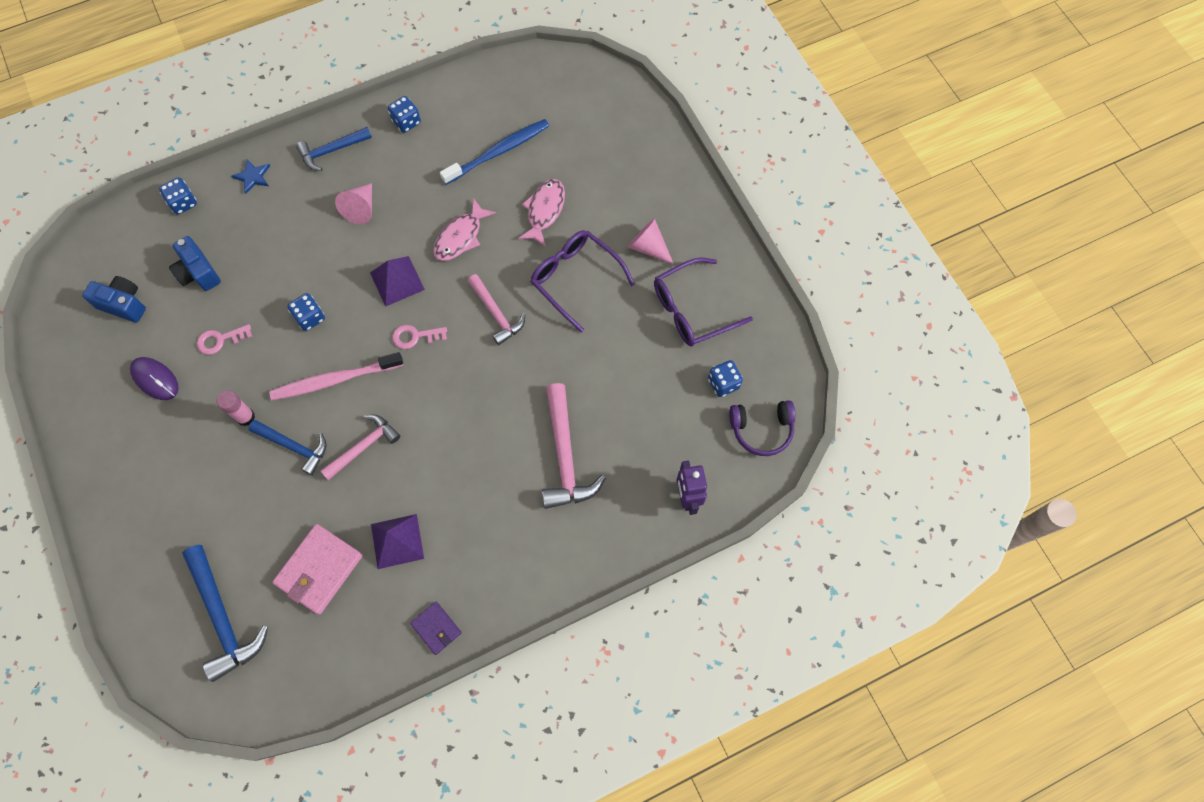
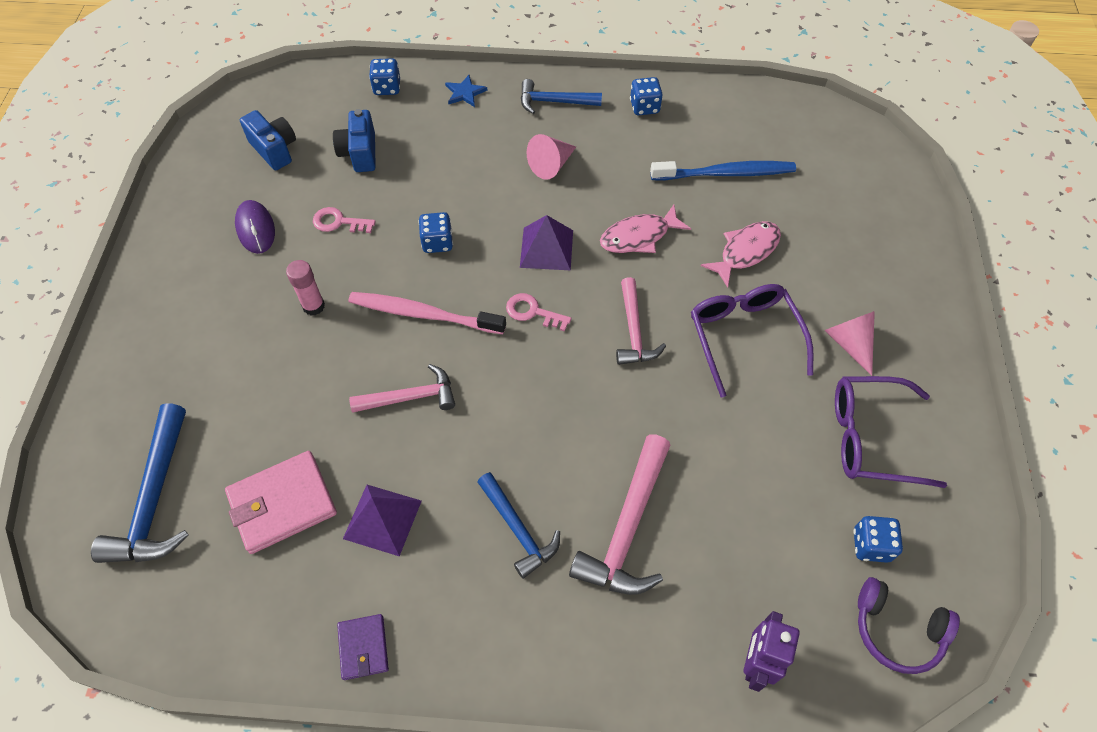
camera: 30 degrees right, 10 degrees down
(294, 446) = (341, 360): blue hammer -> blue hammer (518, 529)

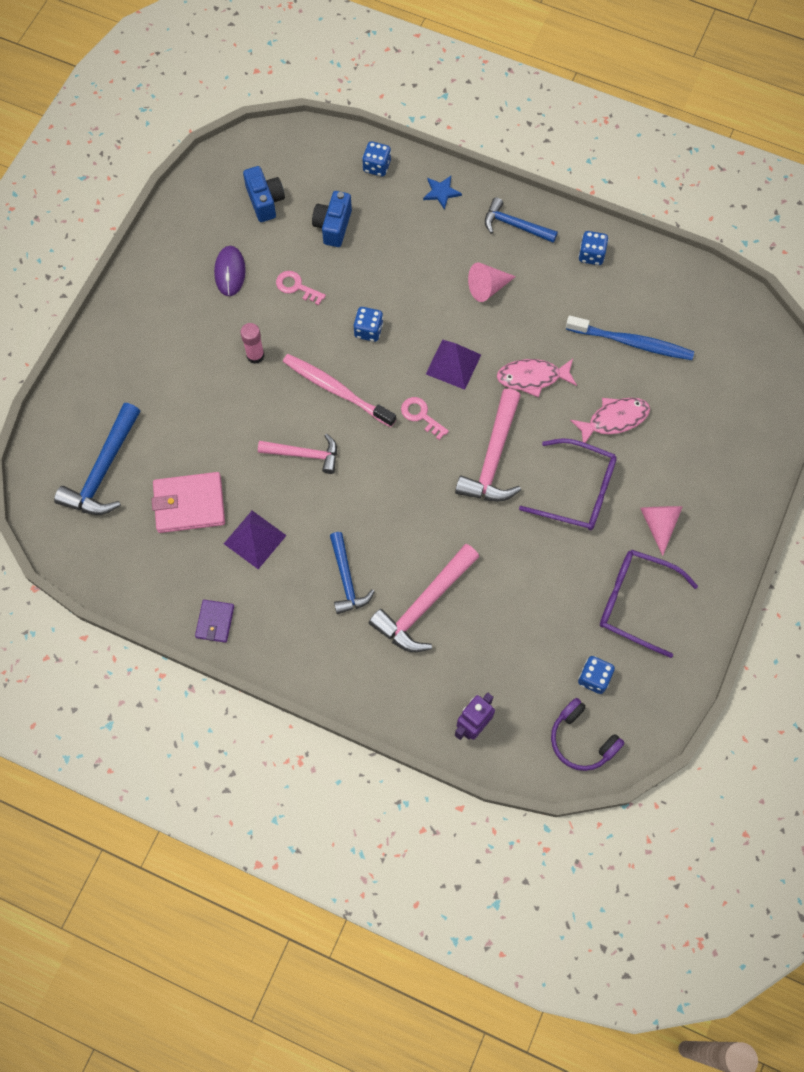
camera: 20 degrees right, 10 degrees up
(634, 331) = (493, 457): pink hammer -> pink hammer, size x1.53
(744, 337) = (577, 491): purple glasses -> purple glasses turned 105 degrees clockwise

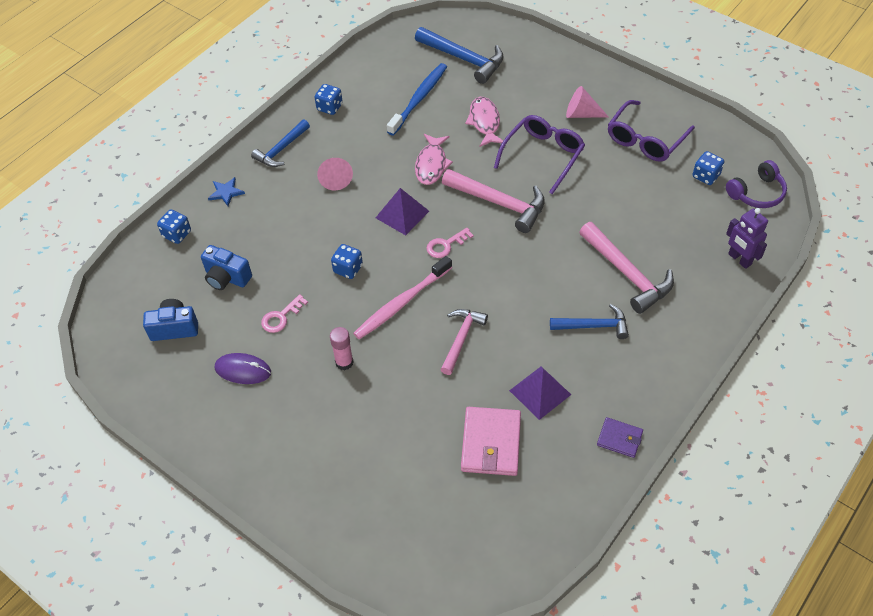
camera: 75 degrees left, 15 degrees down
(103, 470) = (434, 519): blue hammer -> blue hammer (463, 59)

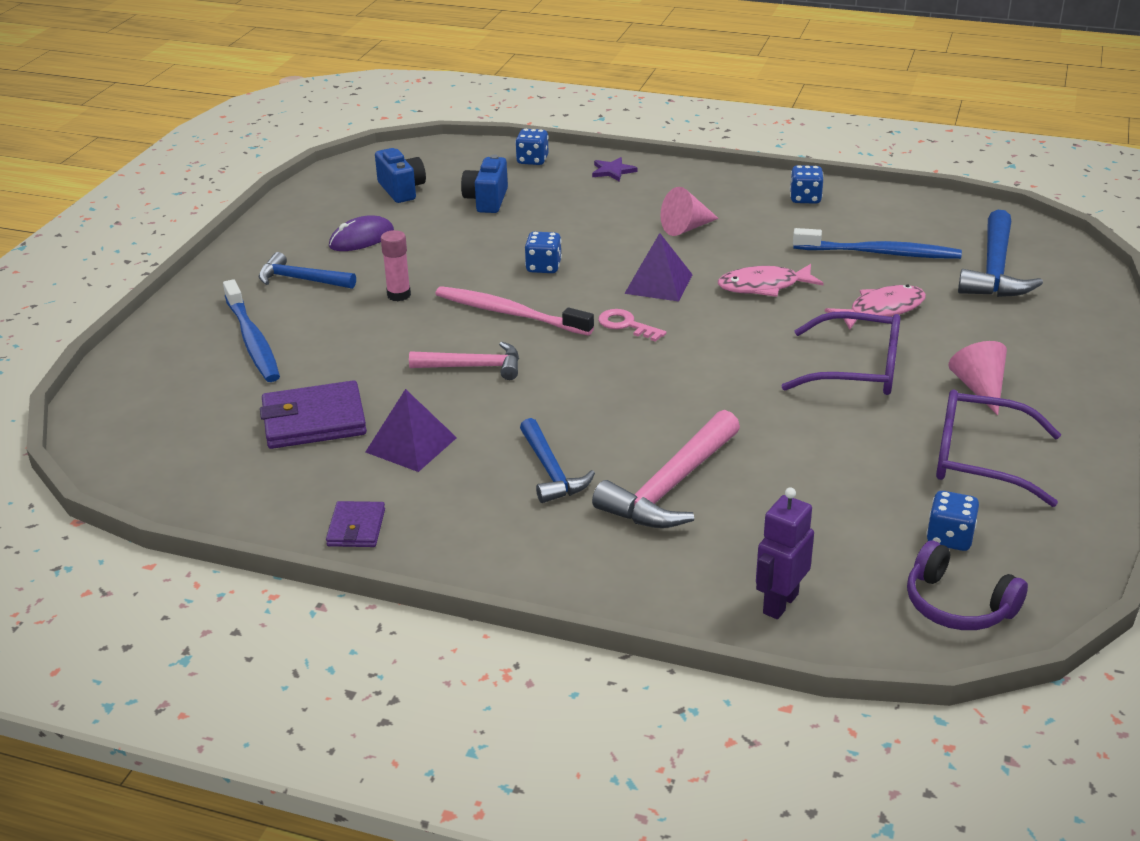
camera: 70 degrees right, 20 degrees down
(226, 192) = (612, 171): blue star -> purple star
(243, 370) = (361, 238): purple mouse -> purple mouse turned 60 degrees clockwise
(281, 149) = (706, 186): blue hammer -> blue hammer (301, 280)
(281, 317) = (447, 243): pink key -> none
(366, 467) = (252, 340): none -> blue toothbrush
(491, 443) = (314, 421): pink wallet -> purple wallet
(499, 203) = (732, 351): pink hammer -> none

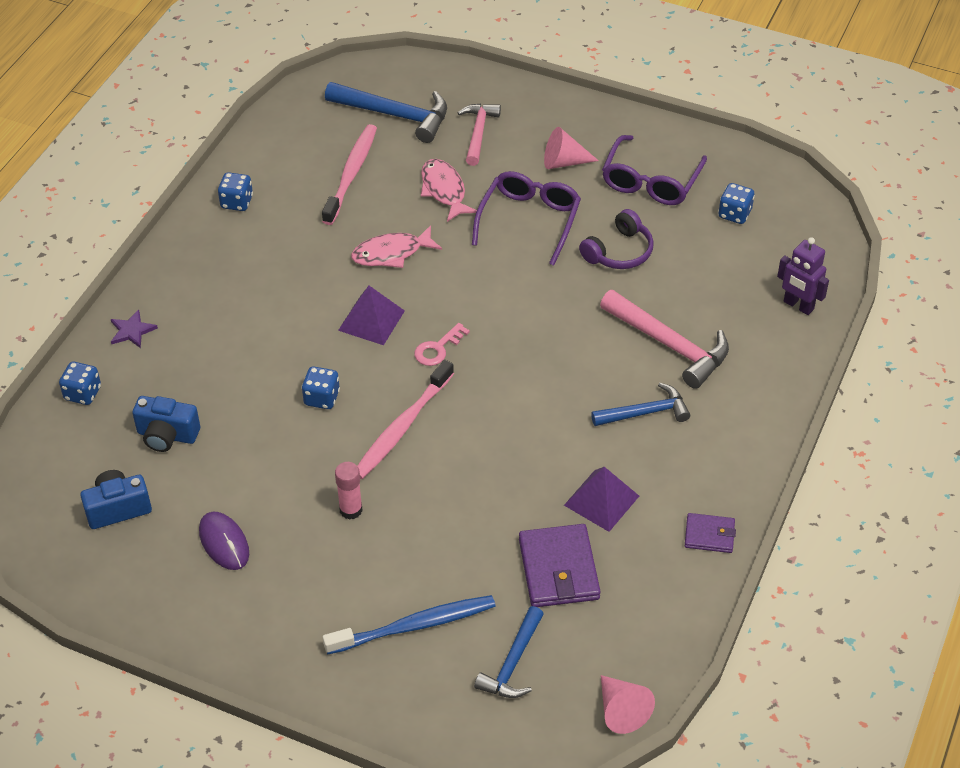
camera: 85 degrees left, 15 degrees up
(301, 280) = (301, 591): blue hammer -> blue hammer (513, 663)
(473, 367) = (489, 456): pink hammer -> pink hammer (478, 133)
(686, 228) = (271, 290): pink cone -> pink cone (621, 710)
(764, 286) = (391, 253): pink fish -> pink fish turned 75 degrees clockwise
(880, 253) = (351, 174): blue toothbrush -> pink toothbrush
(957, 605) = (800, 224): purple headphones -> purple headphones (619, 252)

